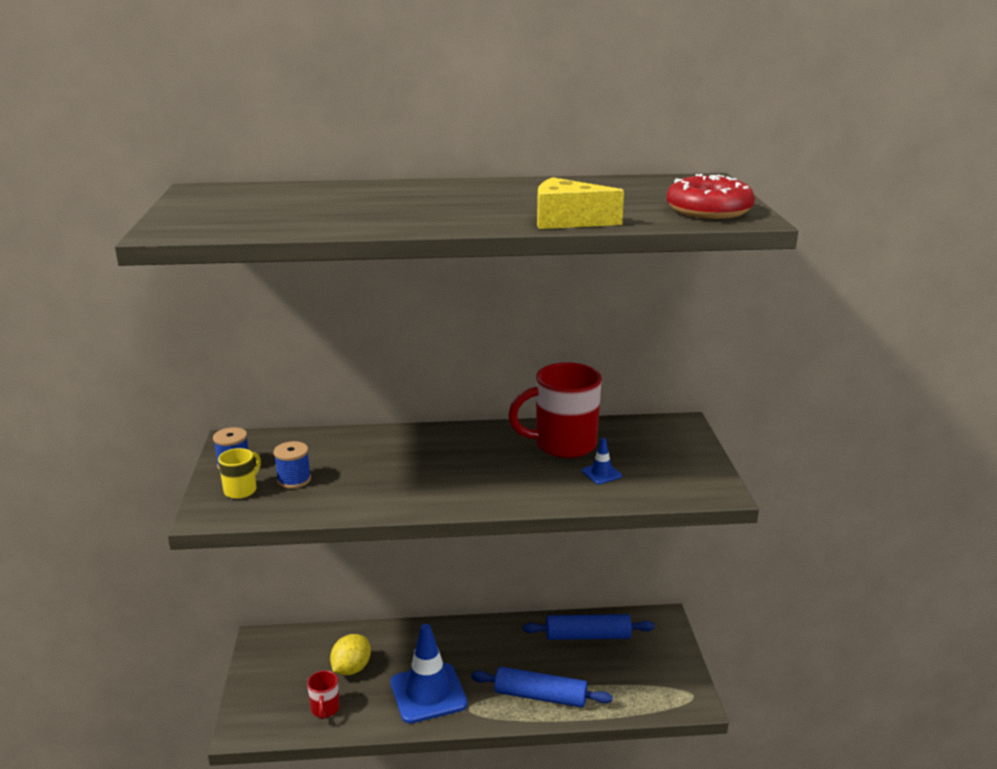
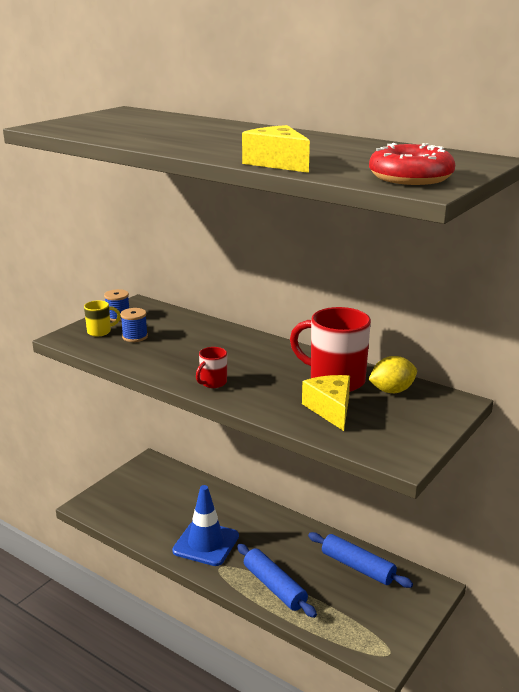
camera: 40 degrees right, 0 degrees up
(325, 709) = (138, 519): red mug -> red mug (212, 383)
(351, 669) = (179, 504): yellow lemon -> yellow lemon (392, 391)
(601, 473) = (330, 409): blue traffic cone -> yellow cheese

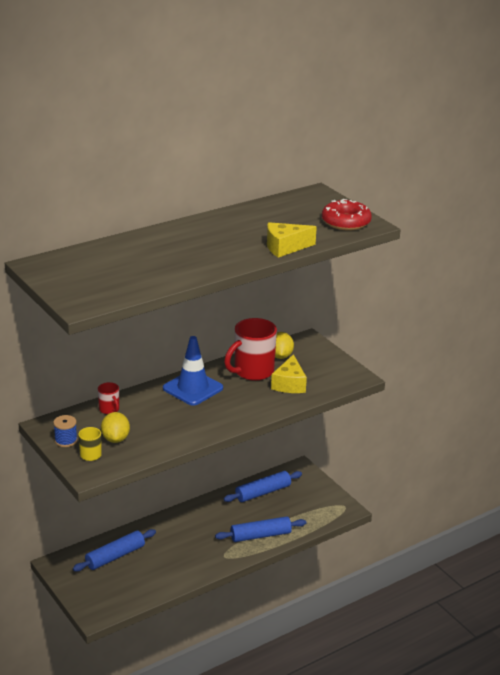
camera: 70 degrees left, 5 degrees up
(135, 337) = (115, 439): blue spool -> yellow lemon
(178, 492) = (115, 556): none -> blue rolling pin
(206, 543) = (193, 556): blue traffic cone -> blue traffic cone (193, 388)
(212, 383) = (223, 419): red mug -> red mug (109, 409)
(330, 409) = (289, 384): yellow cheese -> yellow cheese turned 90 degrees counterclockwise

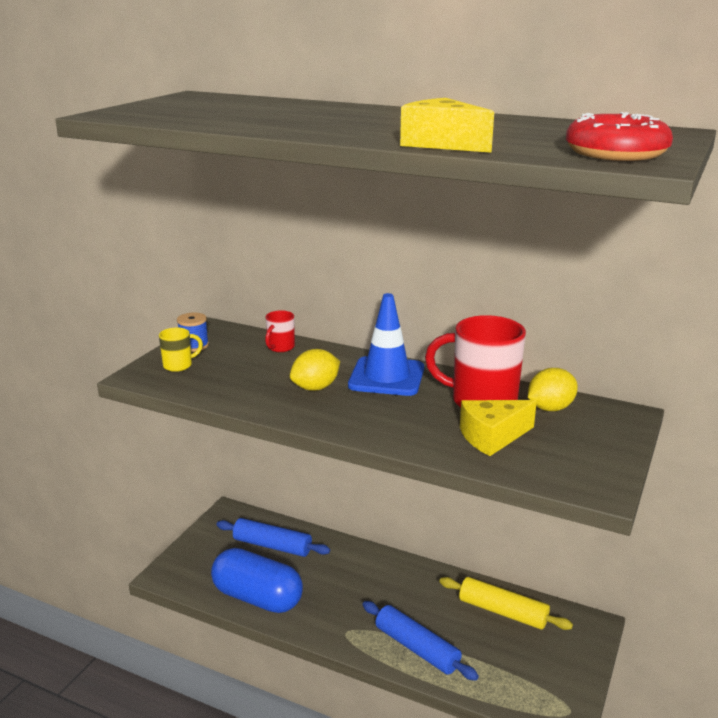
camera: 60 degrees right, 5 degrees down
(115, 439) = (224, 368): yellow lemon -> yellow lemon (315, 388)
(160, 581) = (257, 598): none -> blue capsule
(263, 492) = (502, 612): blue rolling pin -> yellow rolling pin

